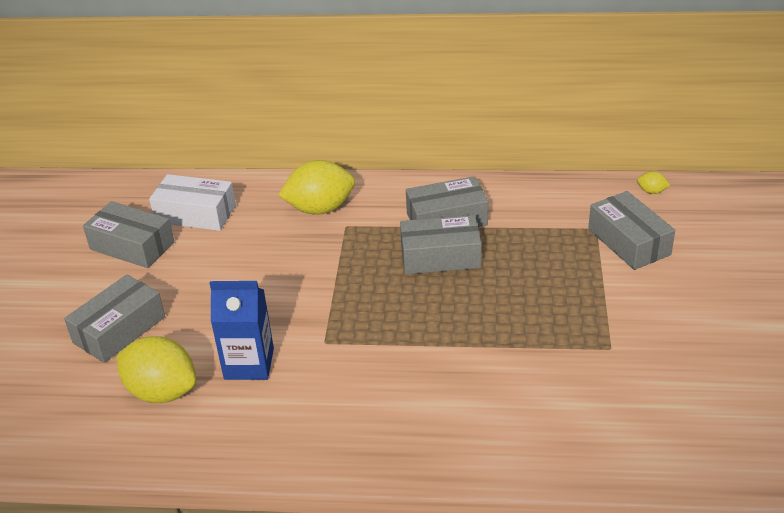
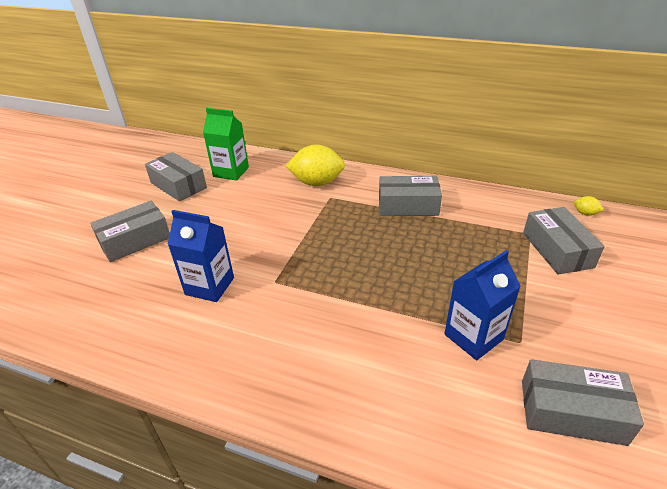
camera: 15 degrees right, 0 degrees up
(162, 392) = (135, 294): yellow lemon -> none
(195, 214) = (231, 172): white box -> green carton
(440, 256) = (393, 232): grey box -> grey box (571, 411)
(563, 354) = (473, 337): none -> blue carton

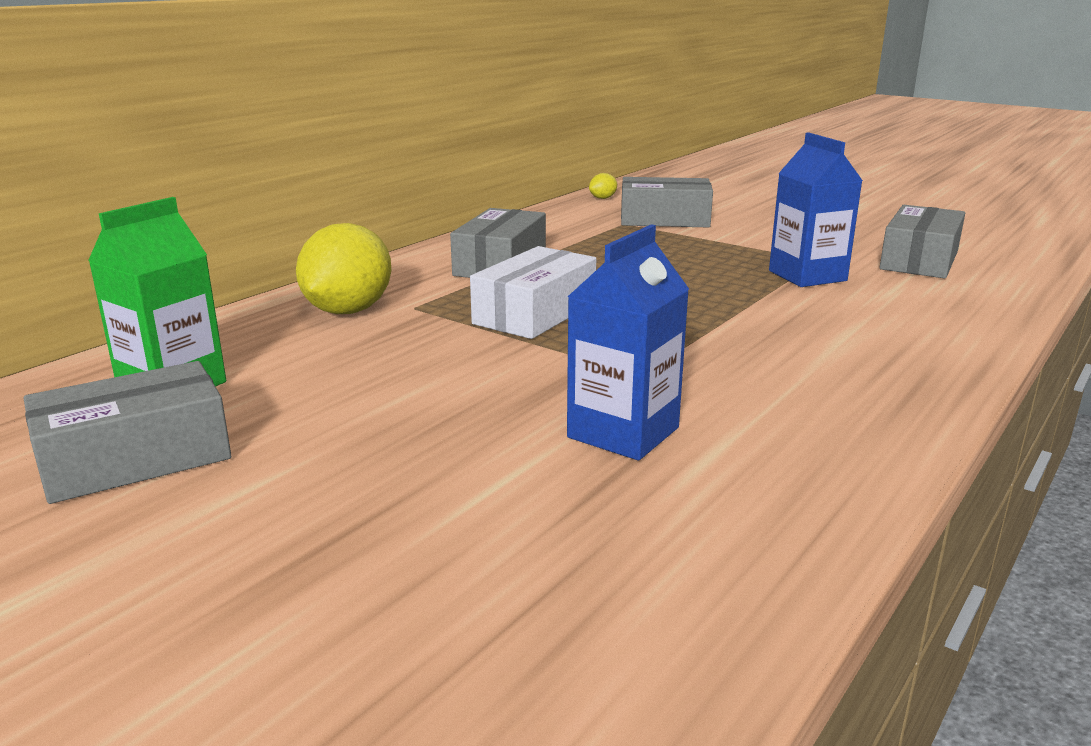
camera: 75 degrees left, 15 degrees down
(135, 240) = (361, 529): grey box -> none
(338, 233) = (535, 313): none -> white box

